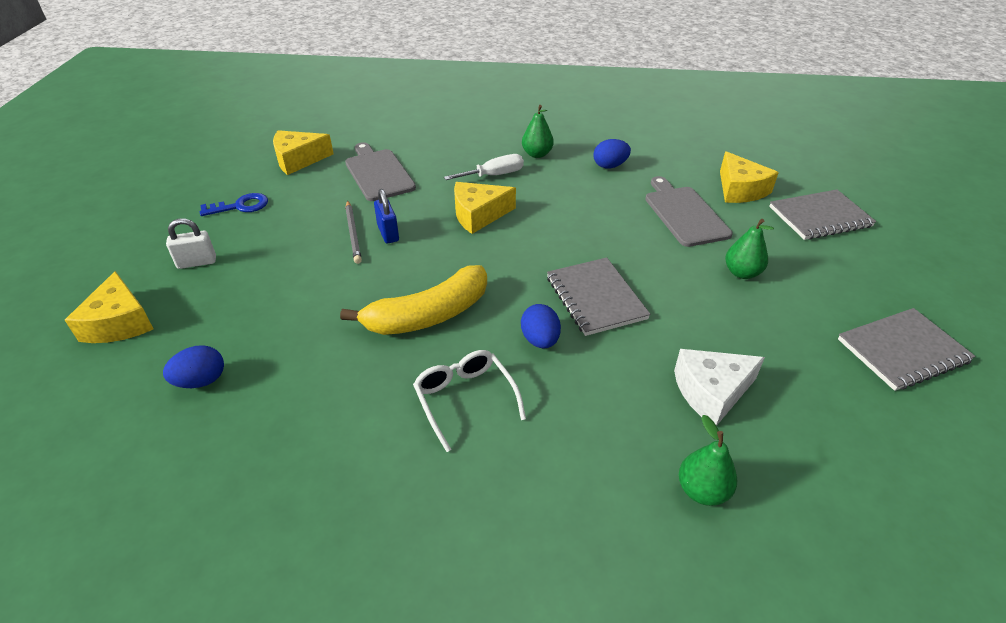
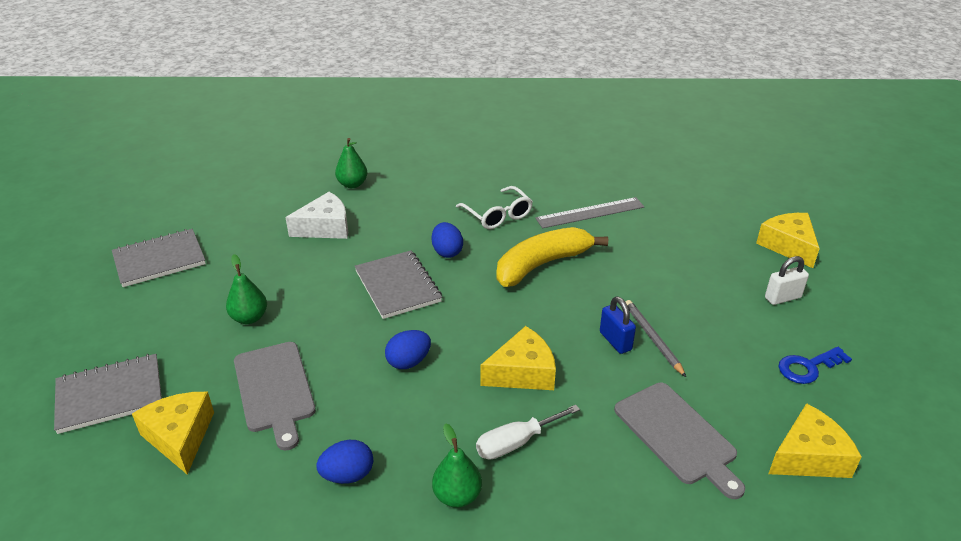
camera: 175 degrees right, 5 degrees down
(201, 381) = (685, 215): blue egg -> blue egg (408, 362)
(331, 395) = (590, 212): none -> grey ruler

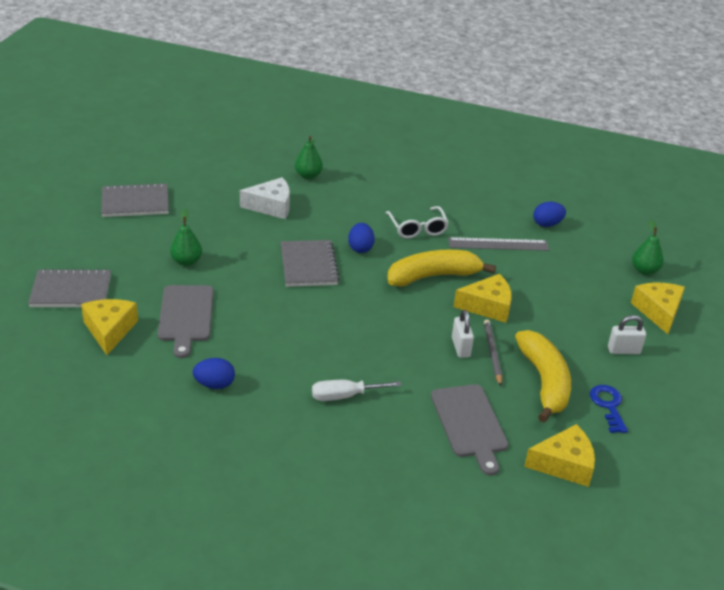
camera: 15 degrees right, 0 degrees up
(408, 362) = (291, 322): blue egg -> blue egg (547, 224)
(457, 496) = (285, 418): green pear -> green pear (644, 270)
(522, 372) = (374, 351): yellow cheese -> yellow cheese (487, 306)
(615, 341) = (460, 347): blue padlock -> white padlock
(726, 358) = (544, 382): none -> yellow banana
(808, 367) = (608, 406): blue key -> blue key turned 90 degrees clockwise

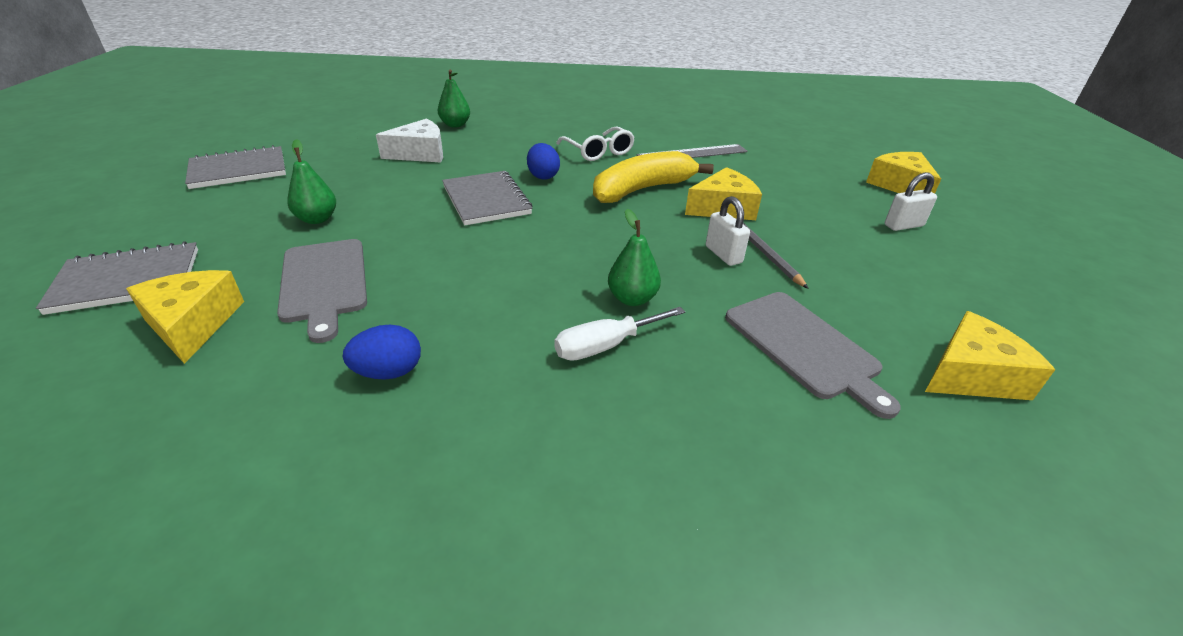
camera: 15 degrees left, 0 degrees up
(544, 382) = (851, 274): yellow banana -> none
(547, 224) = (728, 133): blue egg -> none
(608, 406) = (947, 286): blue key -> none
(644, 270) = (852, 155): green pear -> green pear (632, 299)

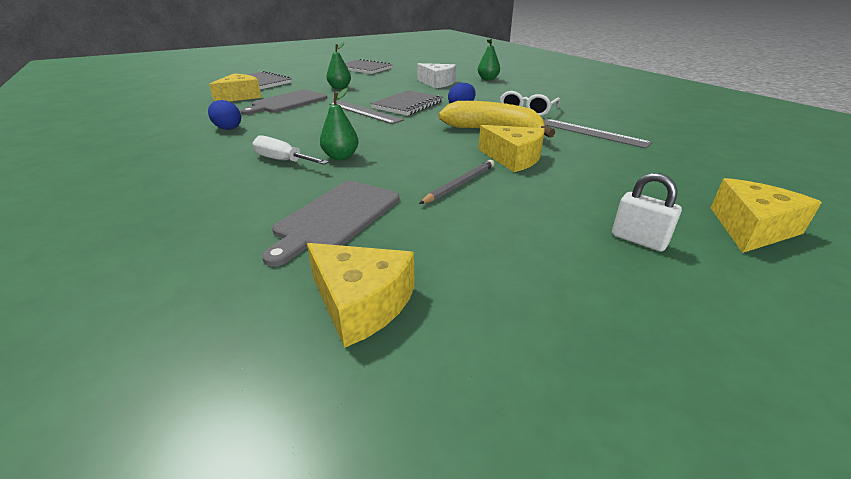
camera: 60 degrees right, 5 degrees down
(473, 235) = (364, 112): none -> grey ruler
(723, 254) = (436, 170): white padlock -> none

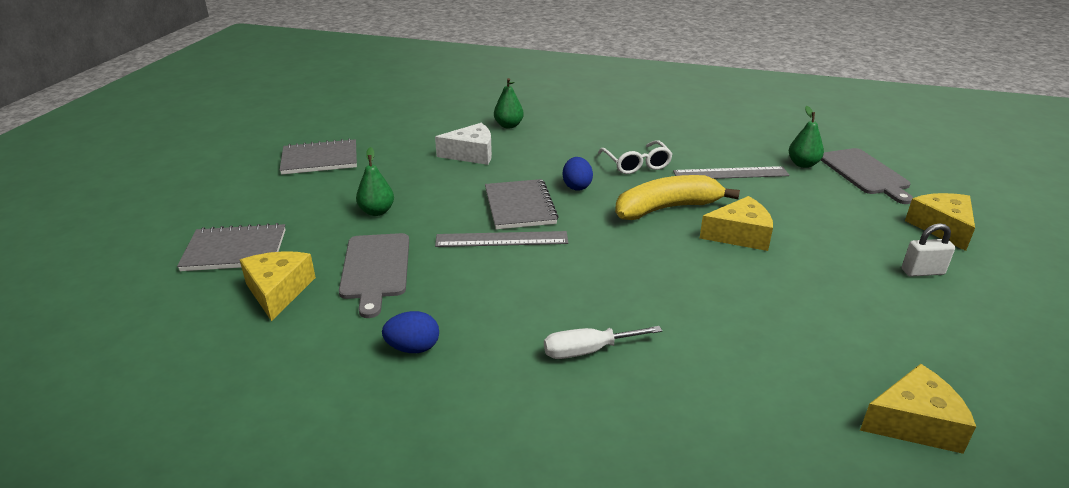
camera: 45 degrees left, 0 degrees up
(336, 217) = (764, 376): grey cutting board -> grey cutting board (865, 173)
(341, 157) = (623, 313): green pear -> green pear (803, 164)
(459, 184) = (763, 286): grey pencil -> none

